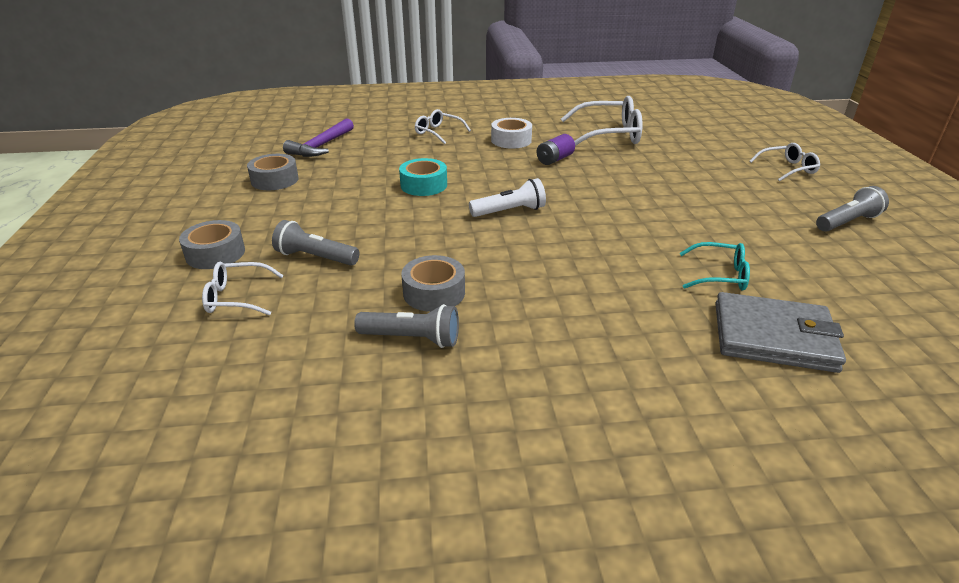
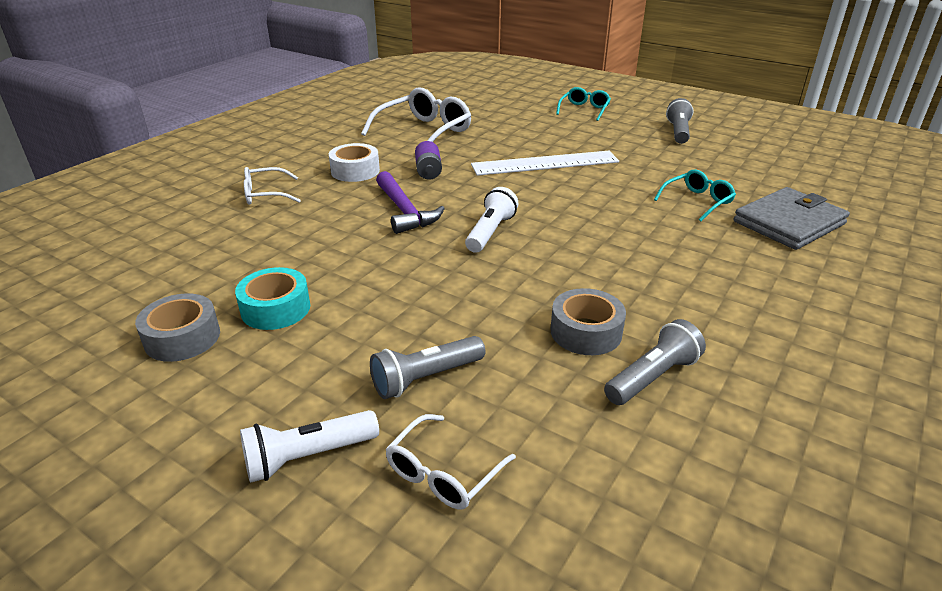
camera: 50 degrees left, 0 degrees up
(215, 253) = (308, 456): grey tape -> white flashlight
(321, 146) = (153, 271): purple hammer -> purple hammer (405, 211)
(424, 185) = (368, 250): turquoise tape -> turquoise tape (275, 308)
(651, 190) = (545, 163): none -> white ruler
(787, 169) = (584, 110): white glasses -> turquoise glasses

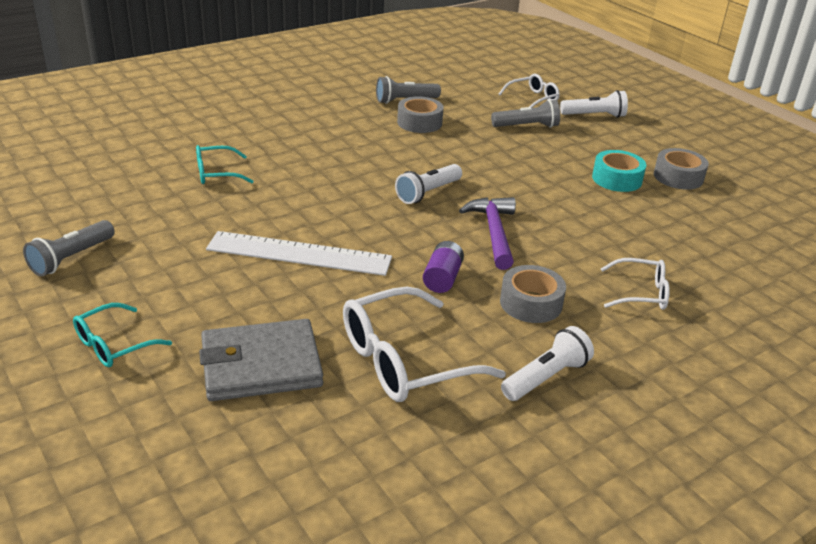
camera: 160 degrees left, 0 degrees up
(336, 141) = (546, 377): none -> white flashlight
(355, 171) = (531, 303): white tape -> grey tape
(789, 223) = (179, 141): grey wallet -> grey wallet (261, 365)

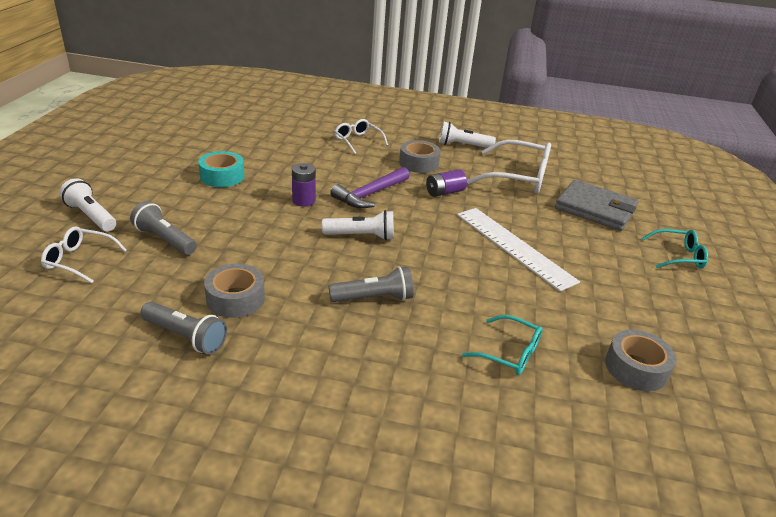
camera: 135 degrees left, 0 degrees up
(71, 258) = (694, 331): grey flashlight -> grey flashlight (374, 298)
(523, 195) = (303, 201): none -> purple battery
(678, 177) = (185, 158): grey tape -> grey tape (636, 368)

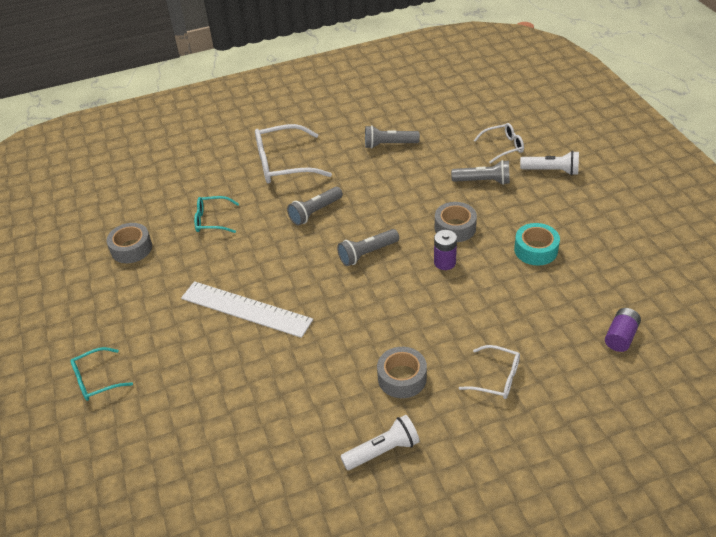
camera: 155 degrees right, 10 degrees up
(235, 299) = (391, 172): grey tape -> grey tape (455, 228)
(361, 236) = (367, 253): white flashlight -> grey flashlight
(370, 194) = (403, 301): purple hammer -> none
(444, 192) = (343, 345): purple battery -> purple battery (620, 337)
(518, 177) = (285, 421): white glasses -> white glasses (283, 164)
(595, 209) = (185, 411): grey wallet -> none

